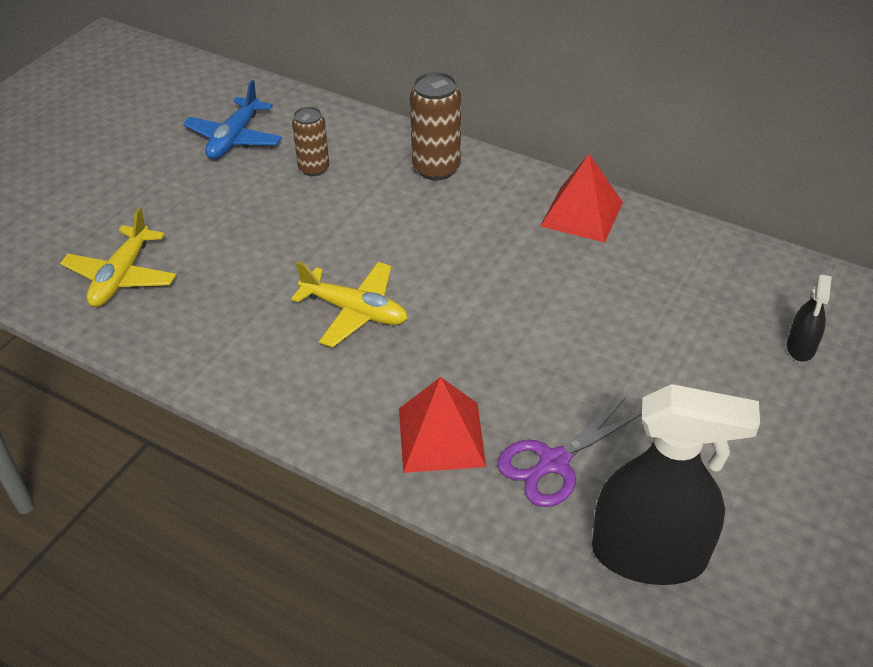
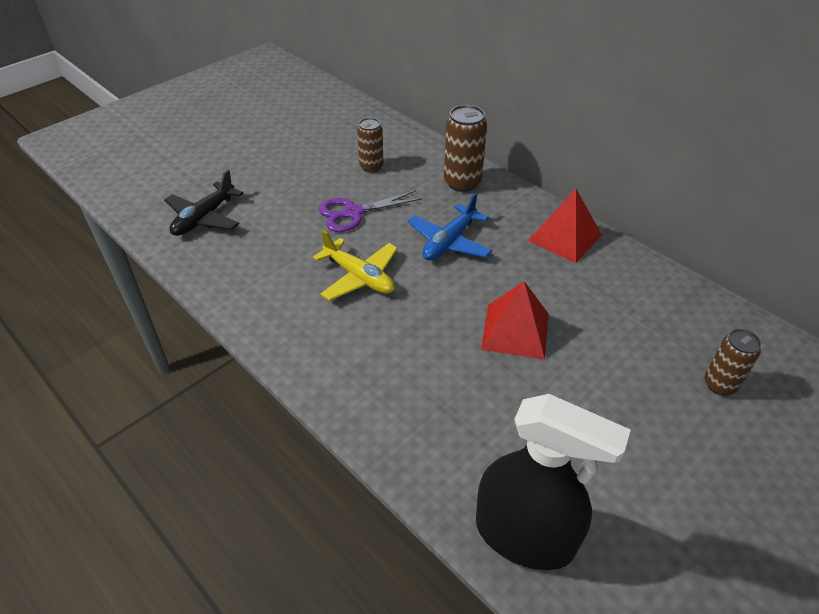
camera: 15 degrees right, 0 degrees up
(122, 276) = (204, 218): yellow plane -> black plane
(234, 138) = (323, 136): blue plane -> blue plane (449, 242)
(441, 437) = (387, 390): red pyramid -> red pyramid (515, 331)
(553, 463) = (470, 434): purple scissors -> purple scissors (353, 213)
(801, 347) = (719, 384): black spray bottle -> brown can

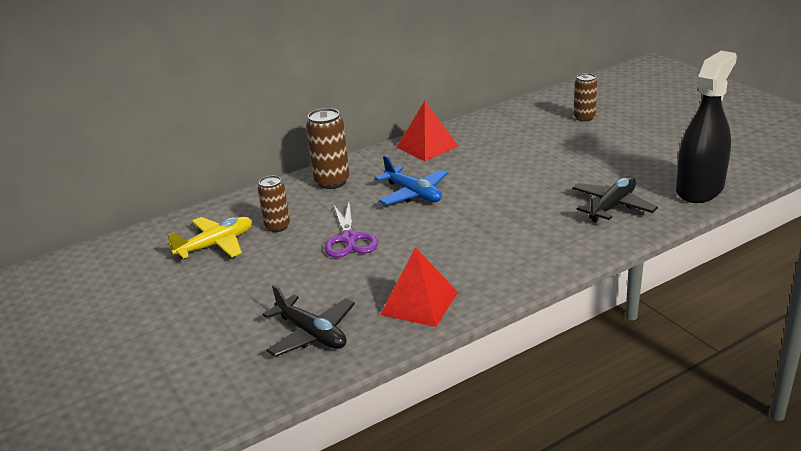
camera: 75 degrees left, 15 degrees down
(359, 277) = (444, 239): yellow plane -> yellow plane (216, 245)
(453, 423) = (612, 206): none -> black plane
(515, 331) = (525, 176): red pyramid -> red pyramid (419, 303)

